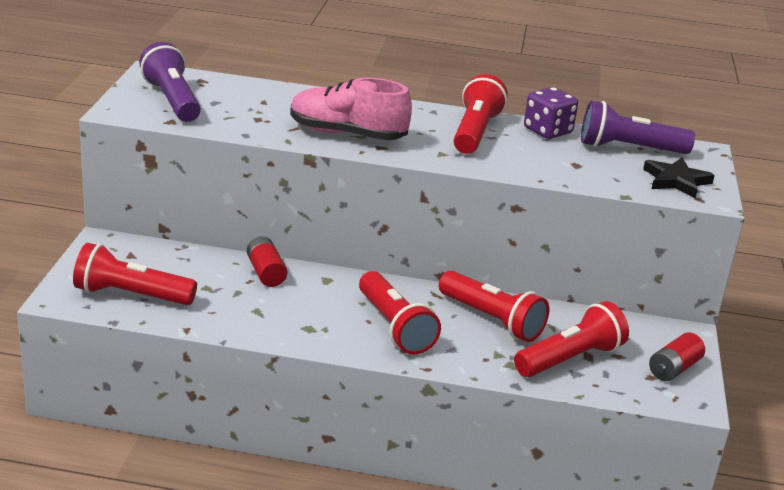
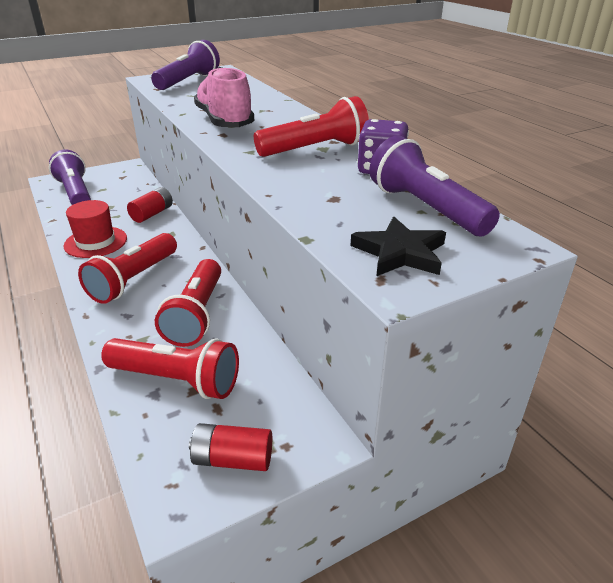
camera: 55 degrees right, 5 degrees up
(131, 295) = (75, 193): red flashlight -> purple flashlight
(285, 321) = (96, 242): none -> red hat

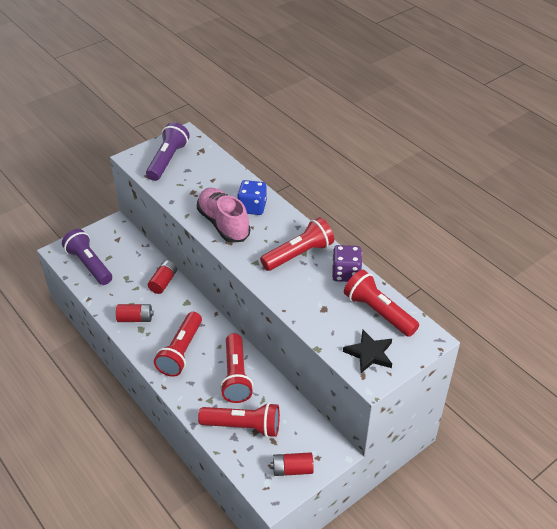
camera: 10 degrees left, 10 degrees up
(96, 242) = (135, 318): red hat -> red battery
(270, 113) = (252, 207): none -> blue dice
(425, 208) = (378, 312): purple flashlight -> red flashlight

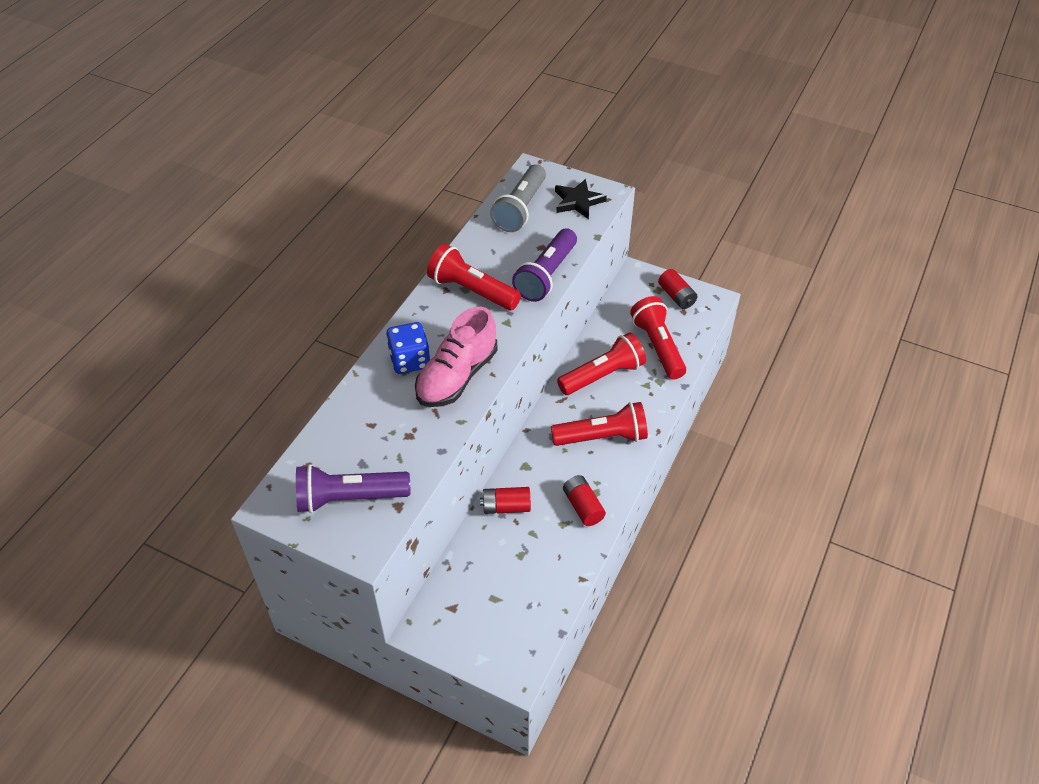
camera: 115 degrees left, 5 degrees up
(89, 265) = (522, 615): purple flashlight -> purple flashlight (546, 276)
(346, 273) = (479, 245): purple dice -> none
(378, 312) = (520, 209): red flashlight -> grey flashlight

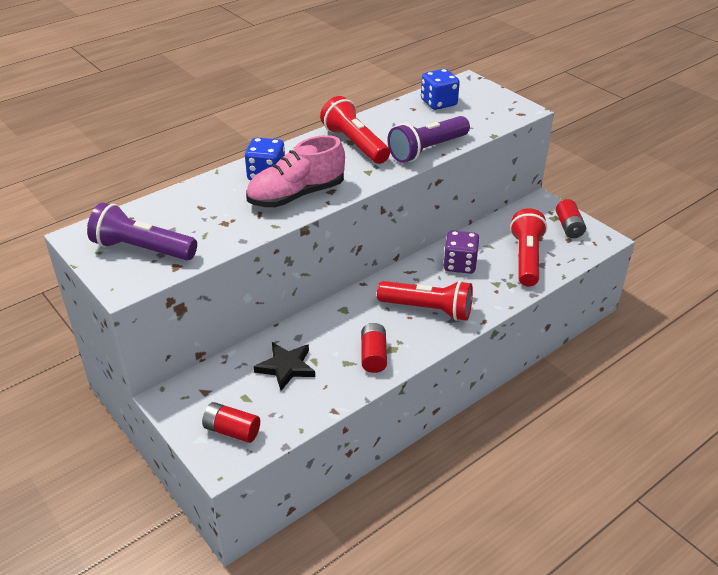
camera: 25 degrees right, 10 degrees down
(506, 507) = (305, 333): red battery -> red battery (232, 430)
(520, 209) = (438, 103): grey flashlight -> blue dice
(578, 201) = (493, 109): black star -> black star (286, 367)
(603, 375) = (460, 265): red flashlight -> purple dice

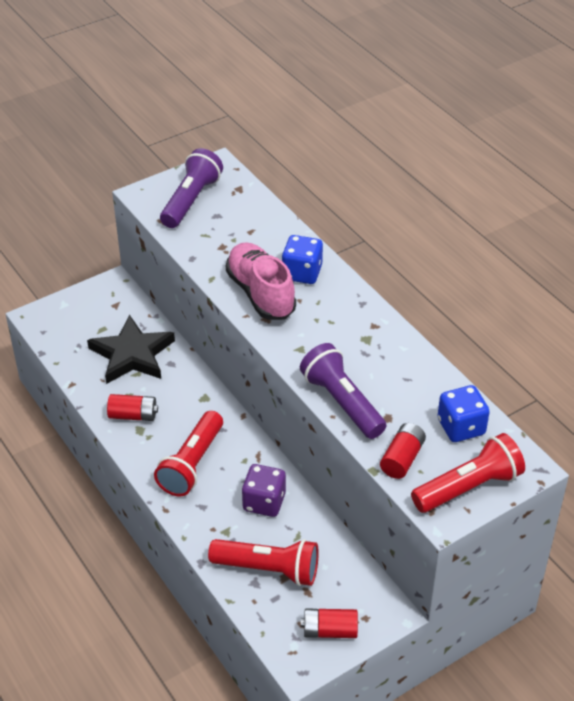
camera: 95 degrees right, 5 degrees up
(232, 430) = (67, 321): red battery -> red battery (402, 459)
(286, 367) = (132, 354): black star -> black star, size x1.54
(354, 144) = (360, 341): red flashlight -> red flashlight (469, 487)

